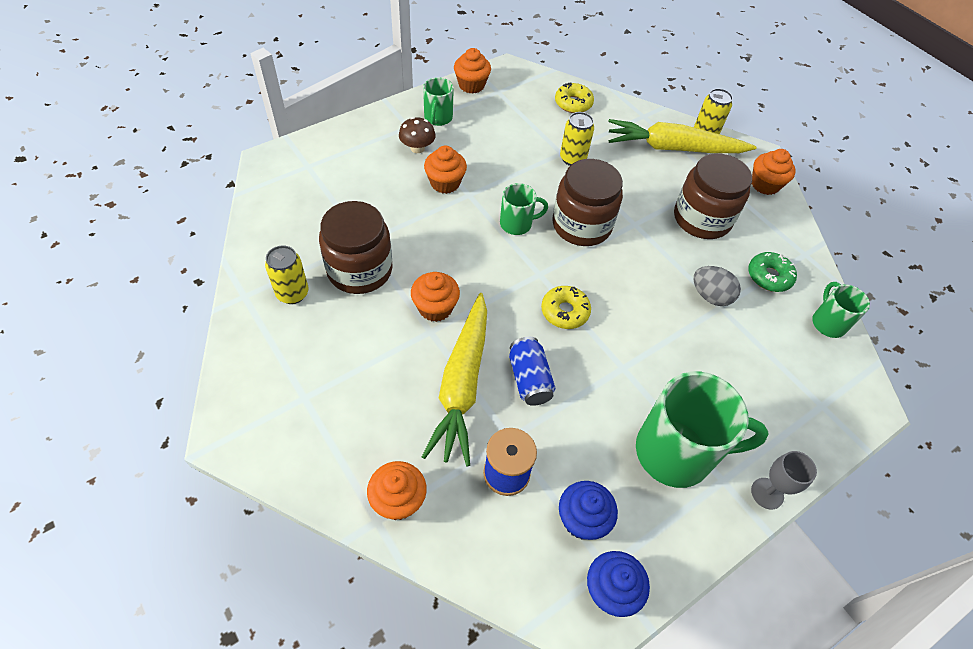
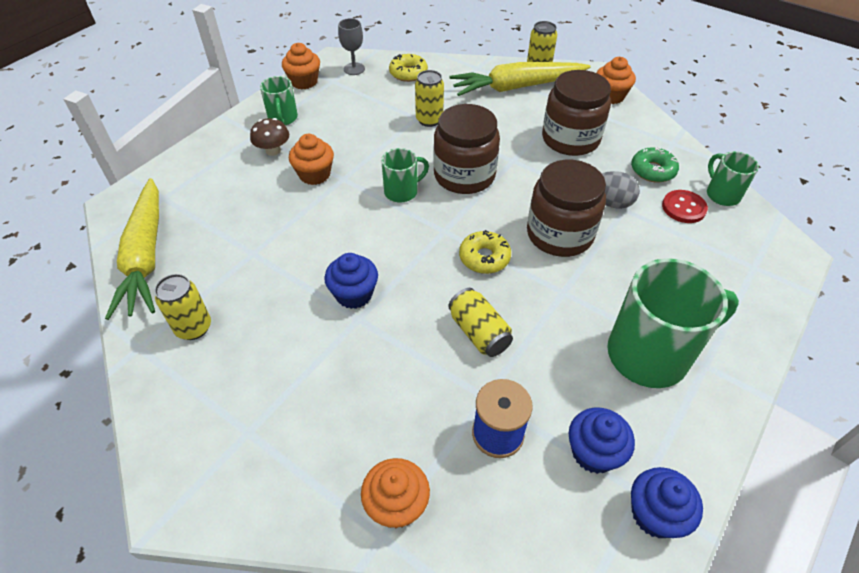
camera: 15 degrees left, 5 degrees down
(360, 270) = (259, 282): brown jar -> brown jar (559, 234)
(435, 308) = (354, 294): orange cupcake -> blue cupcake
(462, 384) = (413, 360): yellow carrot -> yellow carrot (146, 256)
(529, 379) = (479, 332): blue can -> yellow can
(767, 493) = (749, 363): grey goblet -> grey goblet (354, 69)
(781, 324) = (683, 208): none -> red button

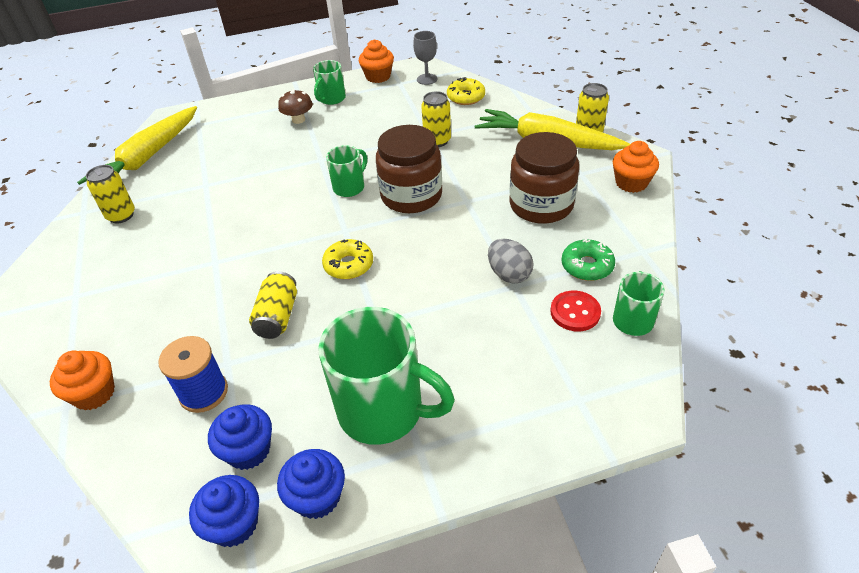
camera: 40 degrees right, 5 degrees down
(314, 174) = (305, 148): orange cupcake -> none
(354, 294) = (231, 244): blue cupcake -> blue cupcake (317, 497)
(402, 191) = (349, 187): green mug -> green mug turned 60 degrees counterclockwise
(559, 234) = (430, 277): brown jar -> none

